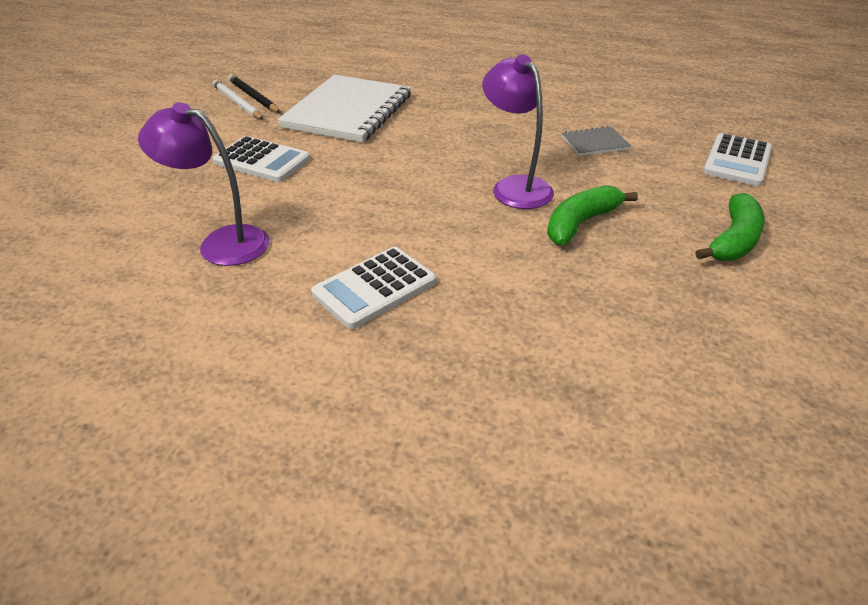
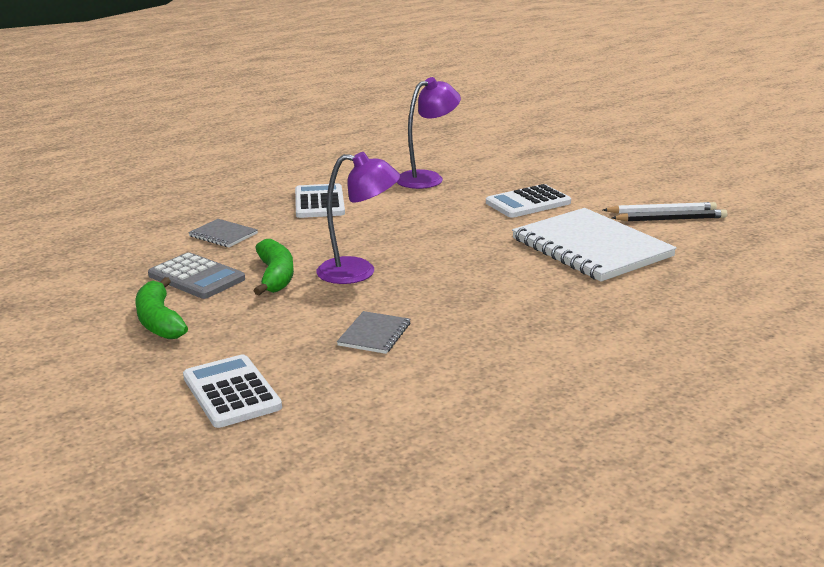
camera: 125 degrees right, 15 degrees down
(544, 310) = (223, 235): none -> grey notebook
(648, 267) = (196, 277): none -> grey calculator

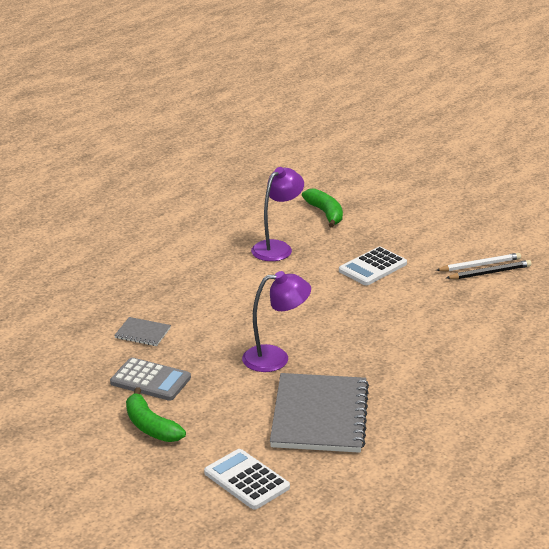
camera: 15 degrees left, 5 degrees up
(275, 276) = (213, 371): green banana -> green banana (325, 213)
(319, 202) = (201, 287): white calculator -> none
(374, 334) = (320, 416): grey notebook -> grey notebook, size x2.27
(591, 248) = (441, 311): white notebook -> none

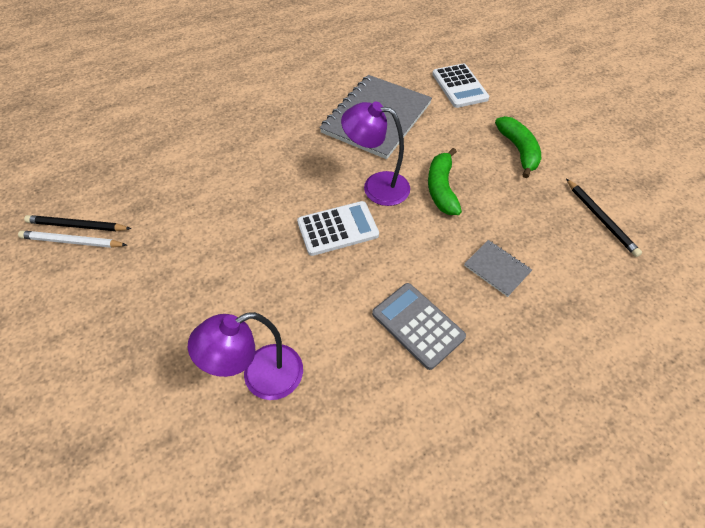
camera: 155 degrees left, 25 degrees up
(57, 389) = (600, 219): none -> black pencil
(150, 380) = (505, 199): grey calculator -> grey calculator (417, 325)
(325, 213) = (133, 443): green banana -> green banana (441, 188)
(372, 267) = (182, 284): white calculator -> white calculator (337, 229)

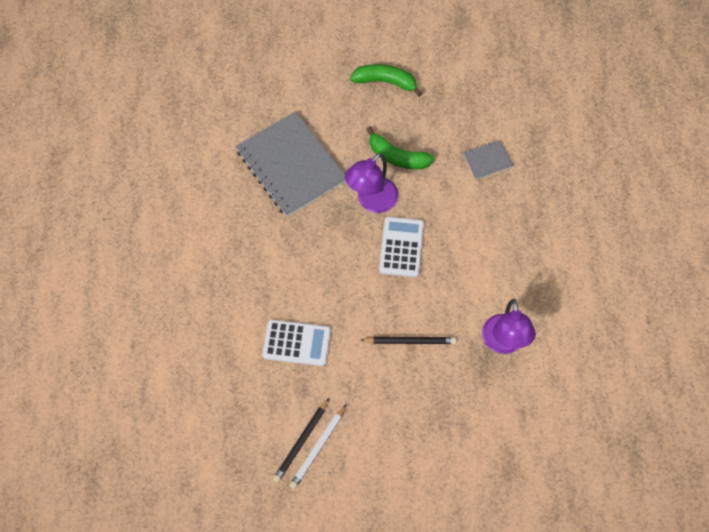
camera: 65 degrees left, 10 degrees up
(417, 325) = (508, 232): grey calculator -> none
(459, 86) = (285, 81): white calculator -> white calculator (297, 343)
(600, 219) = (477, 70): black pencil -> black pencil (410, 341)

